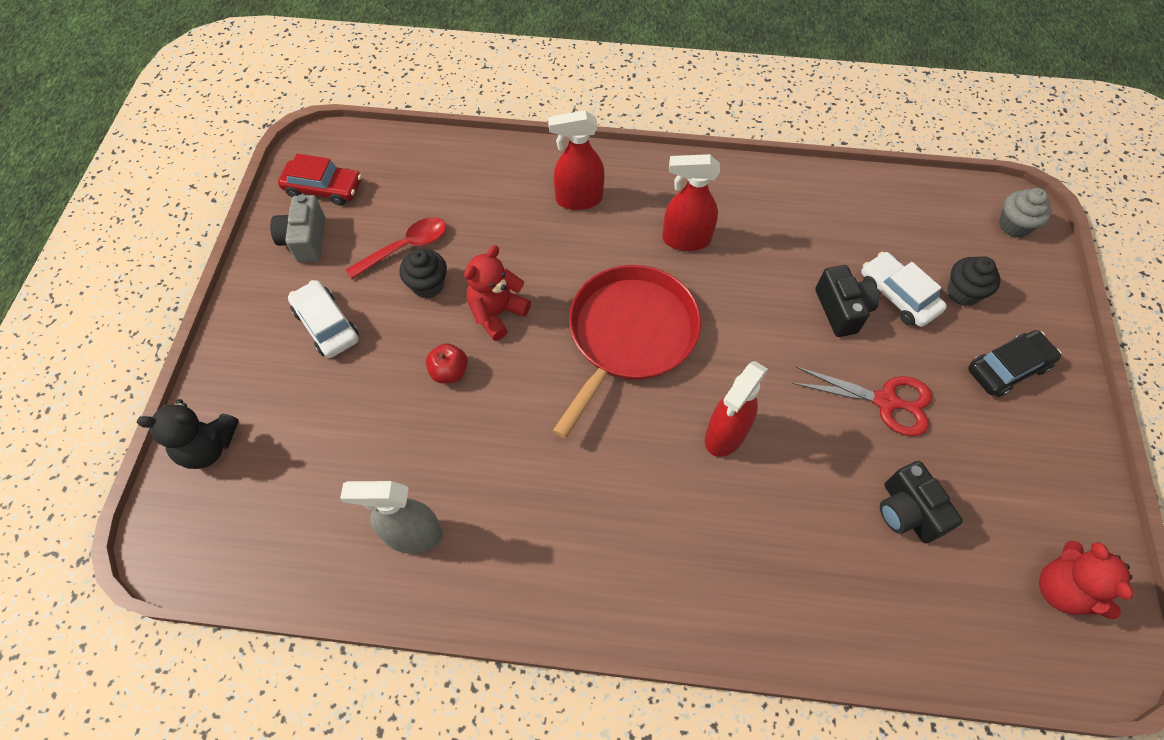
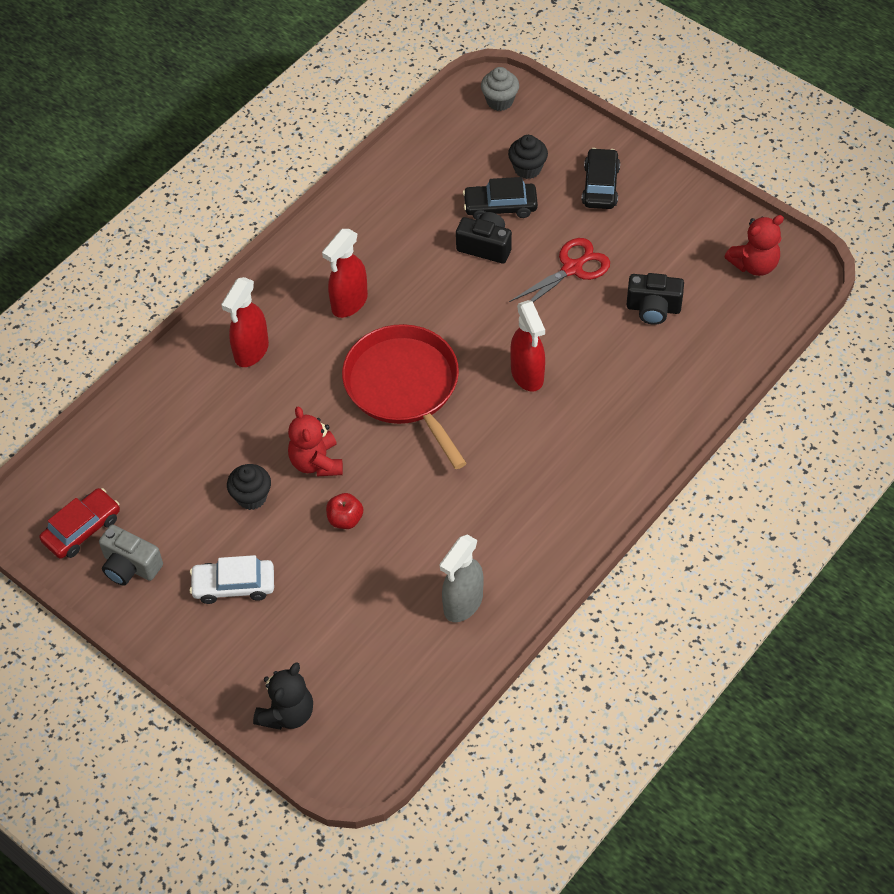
camera: 55 degrees left, 5 degrees down
(405, 247) = (199, 495): red spoon -> none
(898, 295) = (500, 206): white car -> black car
(1061, 589) = (754, 264): red teddy bear -> red teddy bear turned 45 degrees counterclockwise

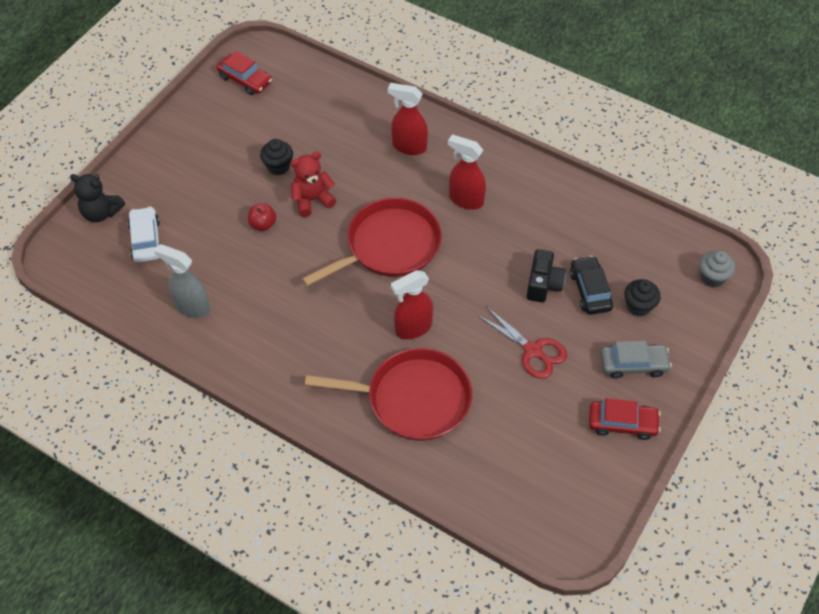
camera: 80 degrees right, 0 degrees up
(130, 566) = (217, 110): grey camera -> none
(234, 585) = (203, 168): white car -> white car (146, 240)
(600, 186) = (633, 364): black car -> grey car
(621, 384) = (413, 399): none -> red pan
(653, 308) = (500, 417): black camera -> none
(670, 207) = (622, 423): none -> red car
(754, 264) = (568, 500): red teddy bear -> none

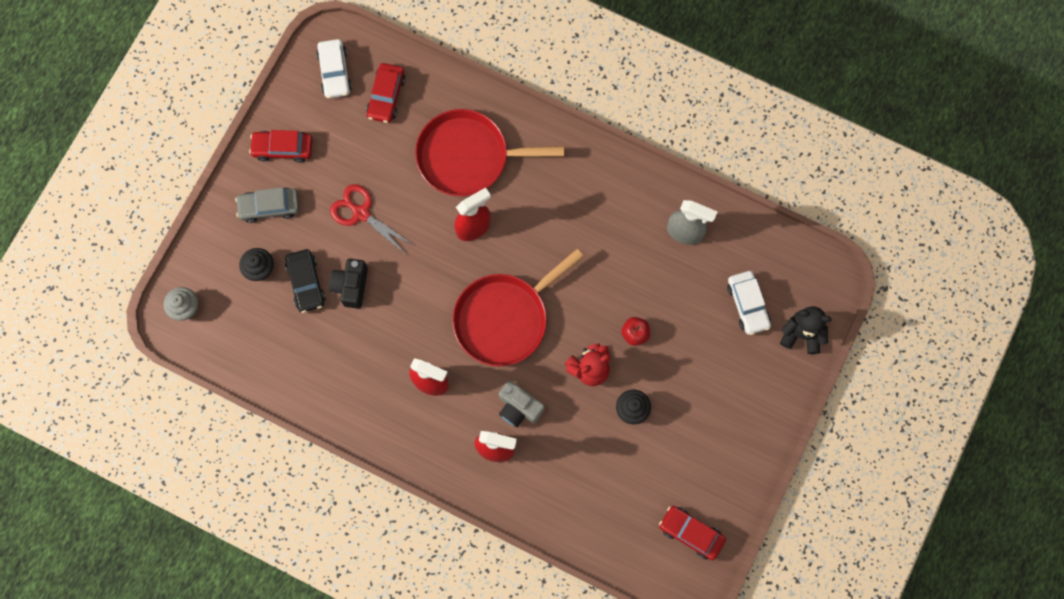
camera: 175 degrees right, 20 degrees up
(384, 175) = (519, 407): none -> grey camera
(503, 472) = (386, 96): none -> red car
(565, 505) = (334, 72): none -> white car

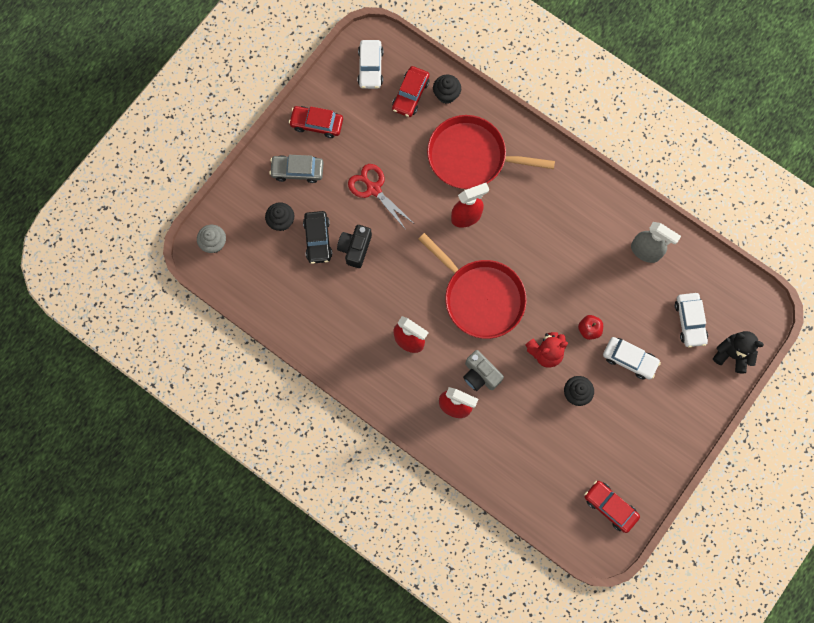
camera: 10 degrees right, 0 degrees up
(427, 89) = (446, 95): none -> black cupcake
(505, 318) = (480, 297): red pan -> red pan turned 105 degrees counterclockwise
(686, 360) = (629, 359): none -> white car

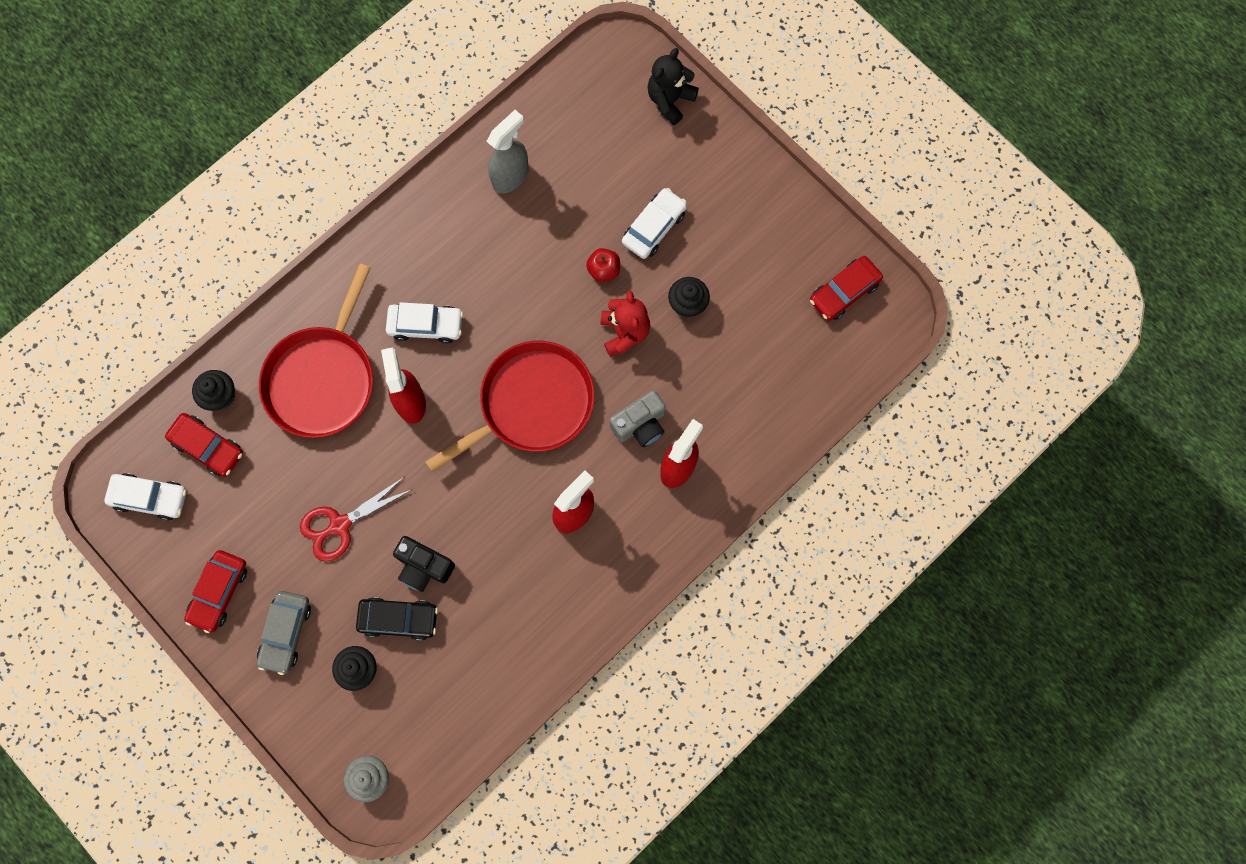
camera: 80 degrees left, 0 degrees up
(689, 321) = (617, 142): white car -> white car (426, 325)

